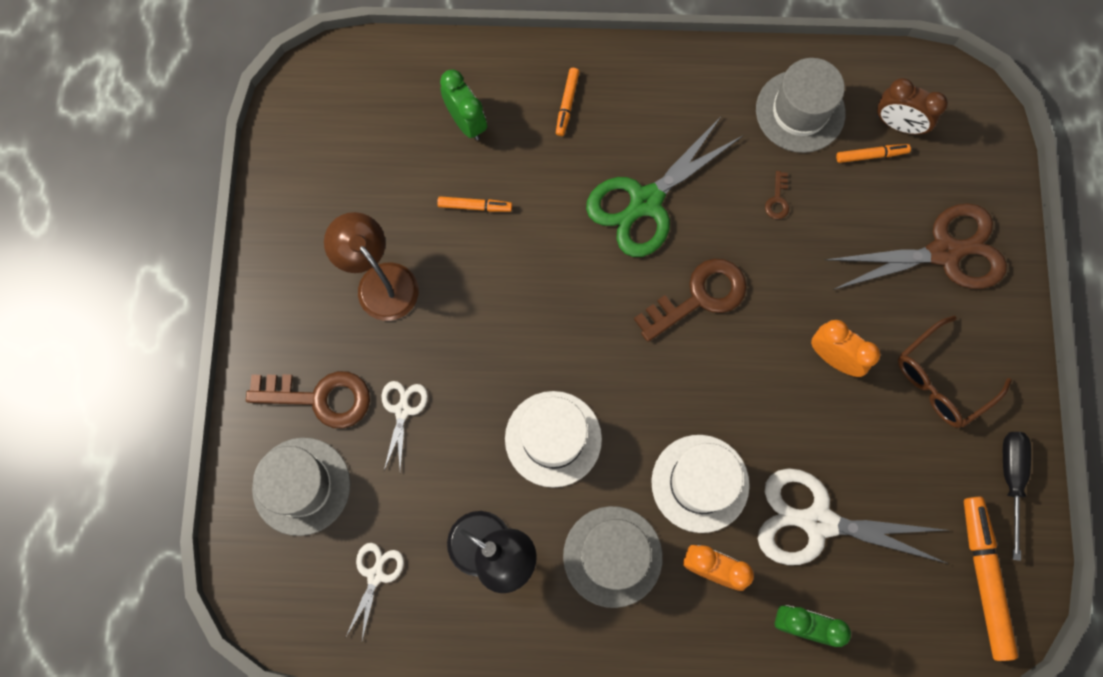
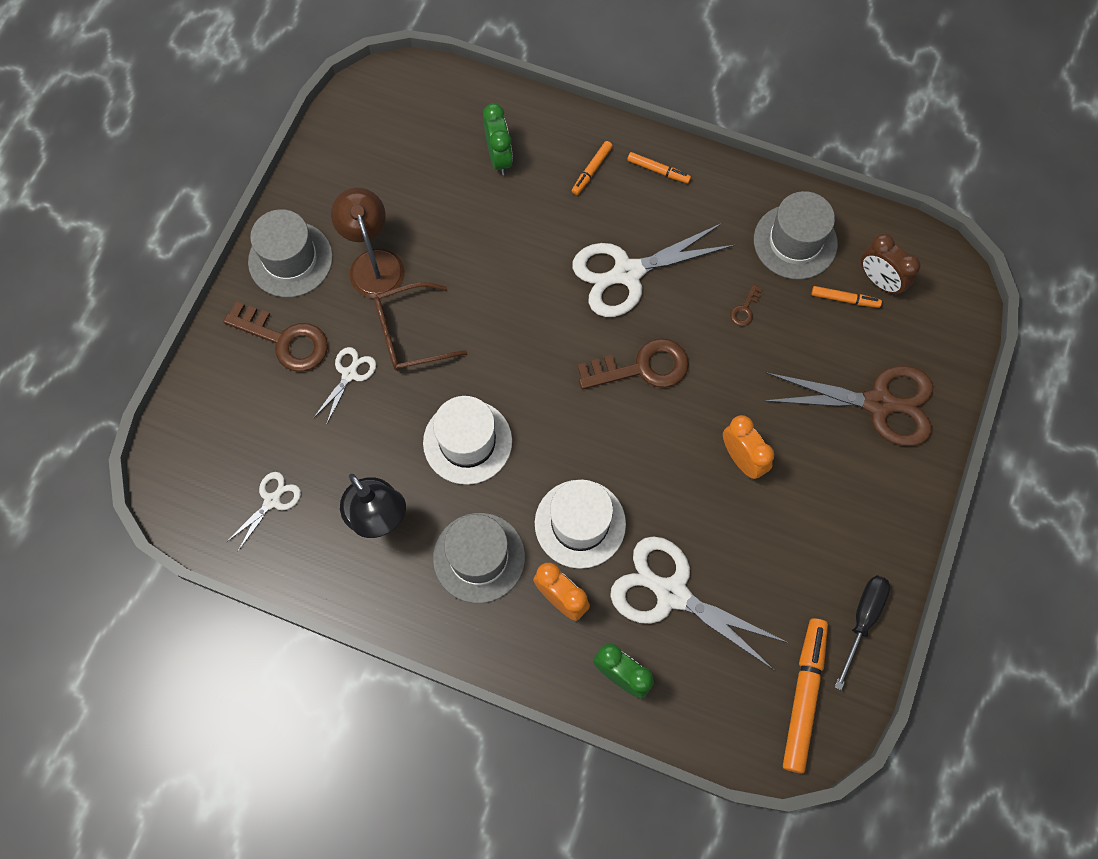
camera: 20 degrees right, 5 degrees down
(301, 486) = (240, 406): grey hat -> grey hat (290, 259)
(474, 206) = (478, 228): orange marker -> orange marker (658, 170)
(646, 202) = (627, 273): green scissors -> white scissors
(941, 380) = (832, 512): brown glasses -> brown glasses (410, 334)

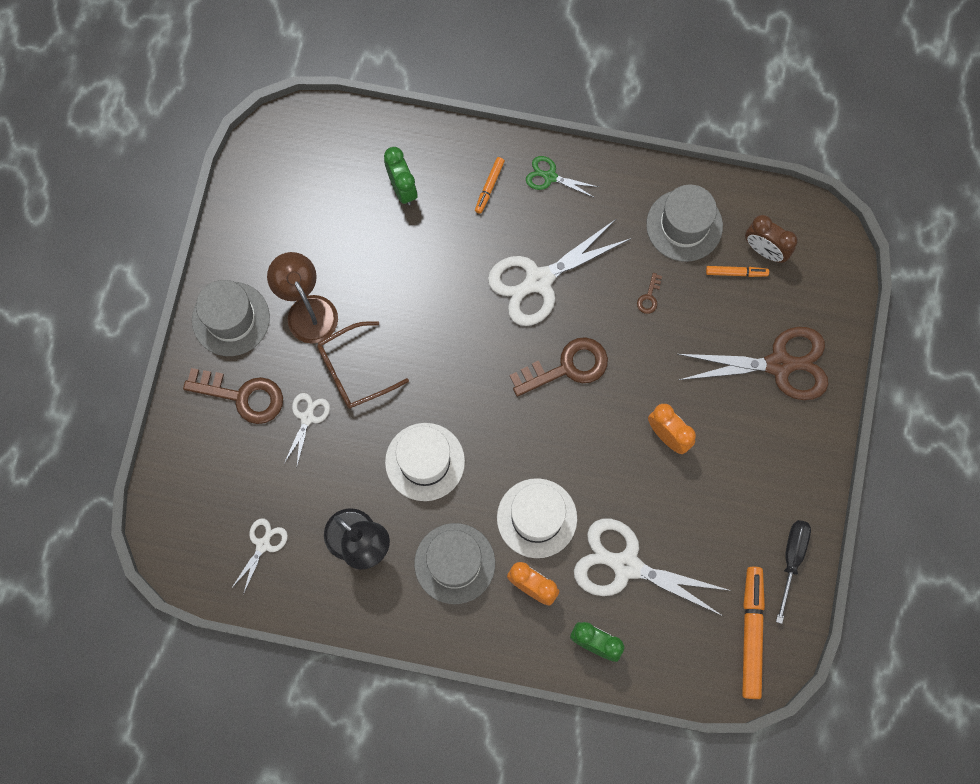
camera: 10 degrees left, 5 degrees up
(658, 170) = (550, 177): orange marker -> green scissors

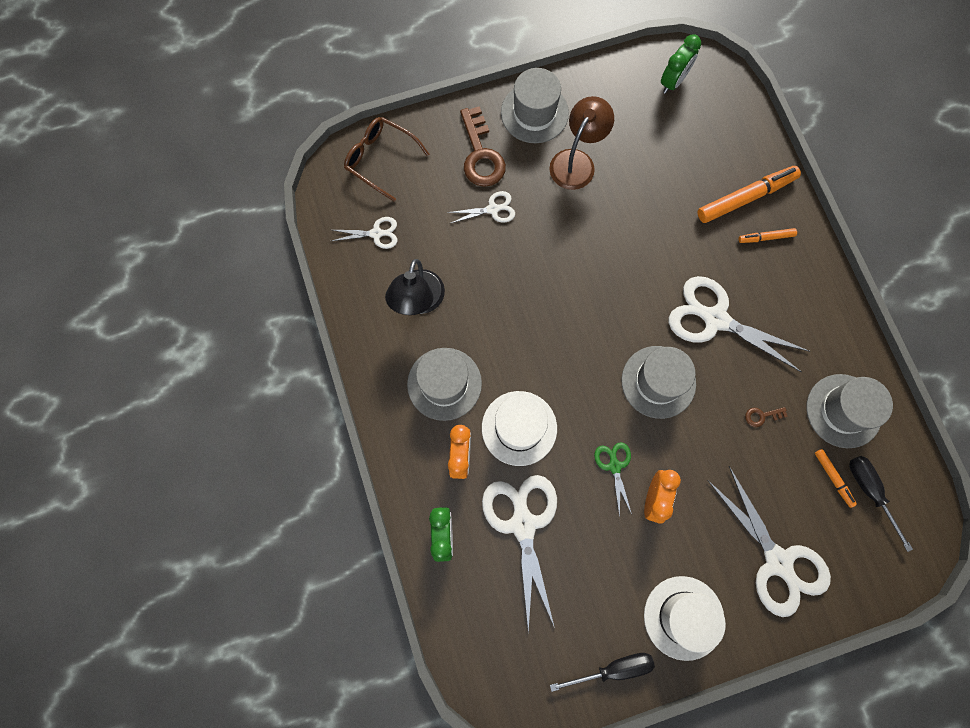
camera: 60 degrees right, 0 degrees up
(354, 371) = (550, 221): brown glasses -> brown glasses (380, 159)
(402, 188) = (719, 174): green clock -> green clock (673, 81)
(425, 461) = (512, 315): white hat -> white hat (683, 617)
(550, 177) = (807, 279): green scissors -> green scissors (614, 466)
(566, 367) = (658, 382): brown key -> grey hat
(751, 633) = (527, 667): orange marker -> orange marker (745, 197)
(764, 250) = (870, 492): brown clock -> black screwdriver
(779, 364) = (778, 561): brown scissors -> white scissors

